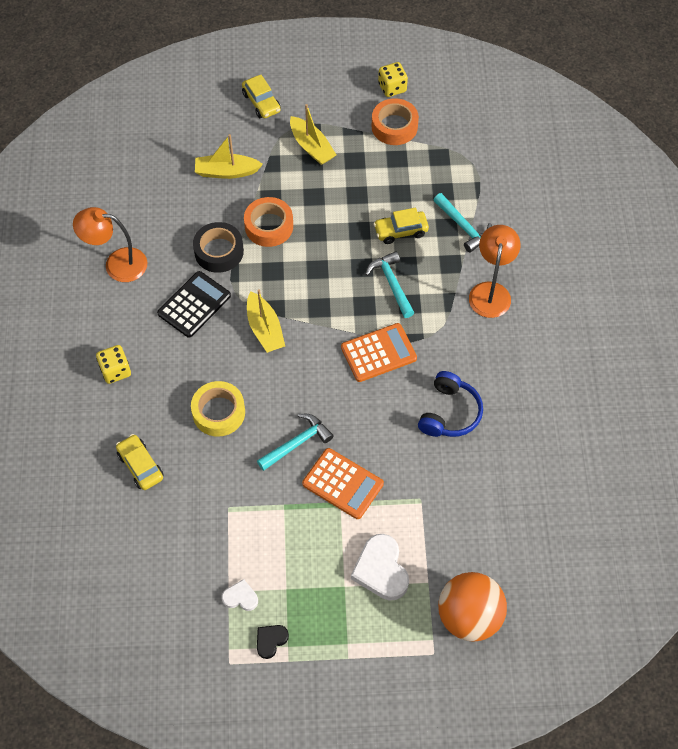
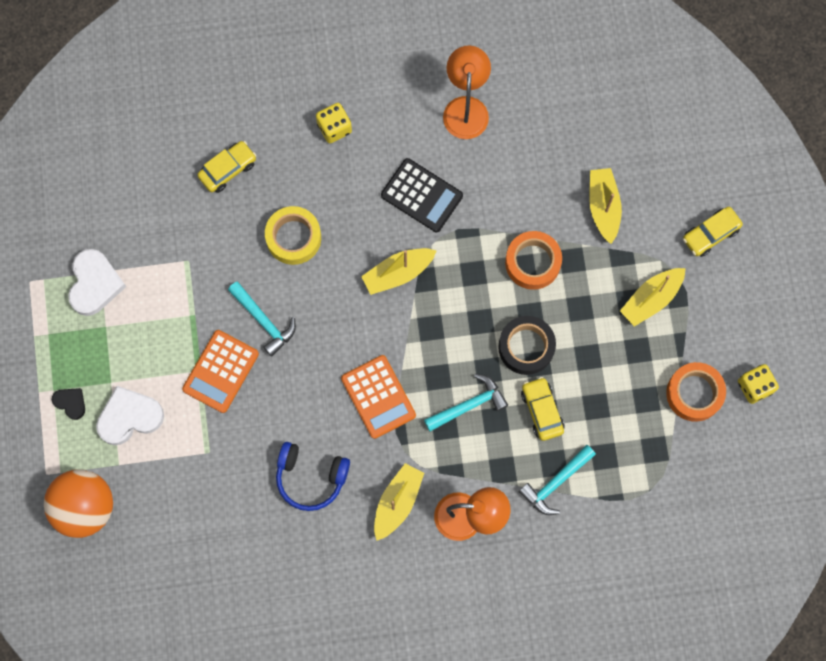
camera: 85 degrees right, 15 degrees up
(219, 251) = (493, 212): black tape -> black tape (526, 347)
(240, 597) = (95, 284): white heart -> white heart, size x1.85
(271, 641) = (53, 317): black heart -> black heart (70, 403)
(475, 345) = (397, 502): none -> yellow boat

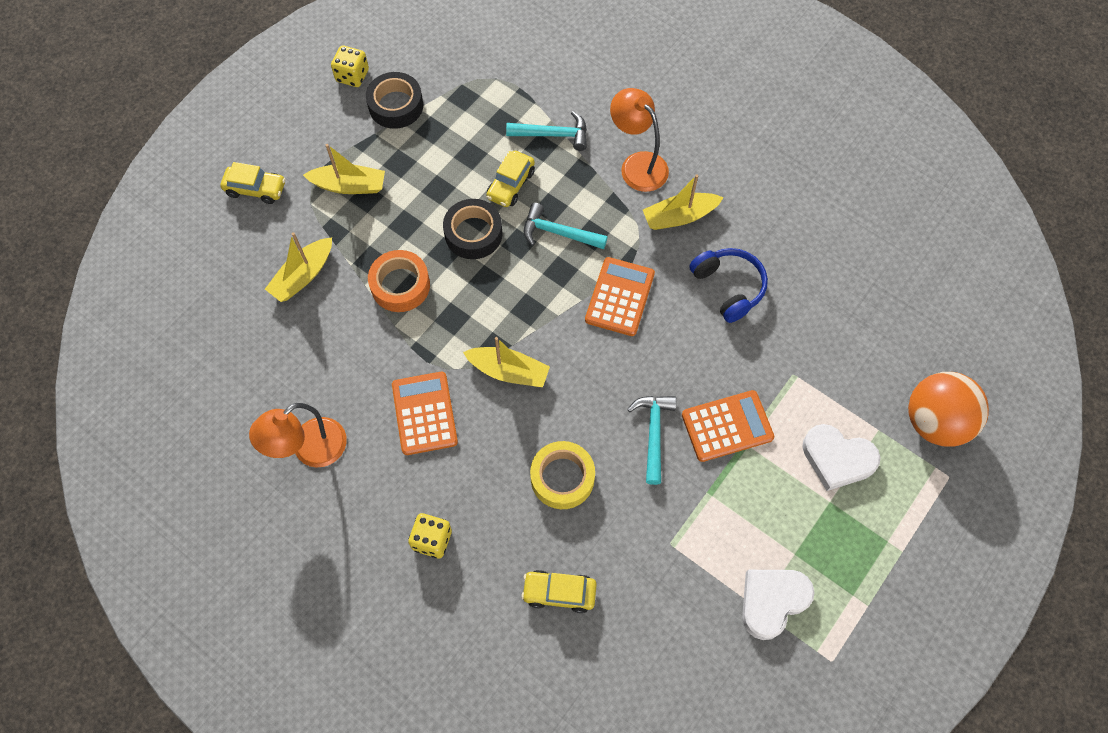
camera: 135 degrees left, 10 degrees down
(70, 403) = (880, 516): black heart -> none
(422, 195) = (424, 413): black calculator -> orange calculator
(694, 393) = (396, 105): orange tape -> black tape

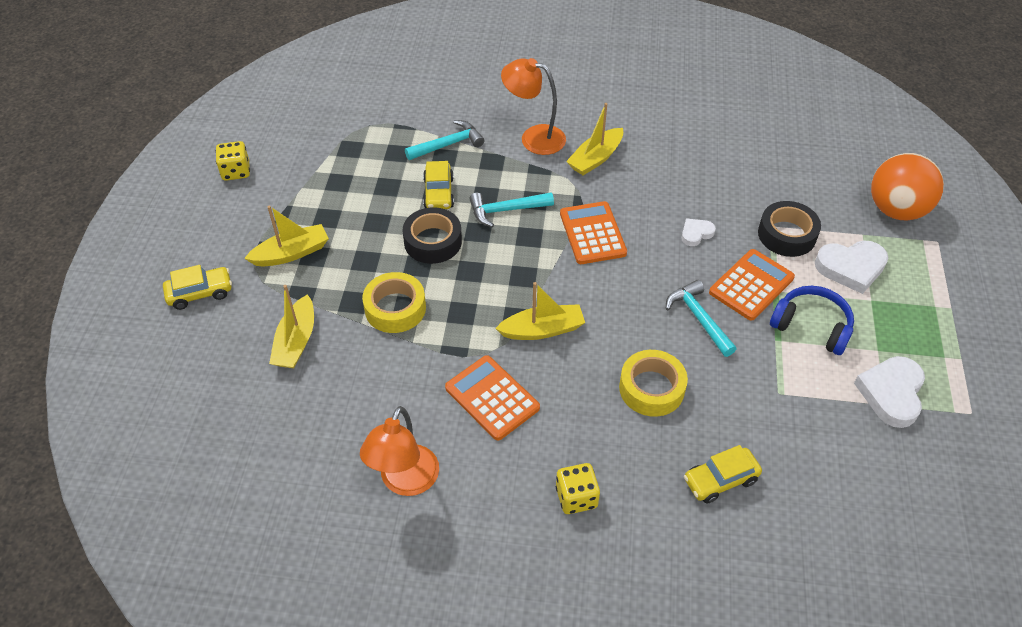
camera: 30 degrees left, 15 degrees down
(396, 105) = (293, 177): black tape -> black tape (787, 235)
(400, 285) = (395, 308): orange tape -> yellow tape
(716, 346) = (696, 233): none -> white heart
(728, 287) = (672, 189): blue headphones -> blue headphones (811, 326)

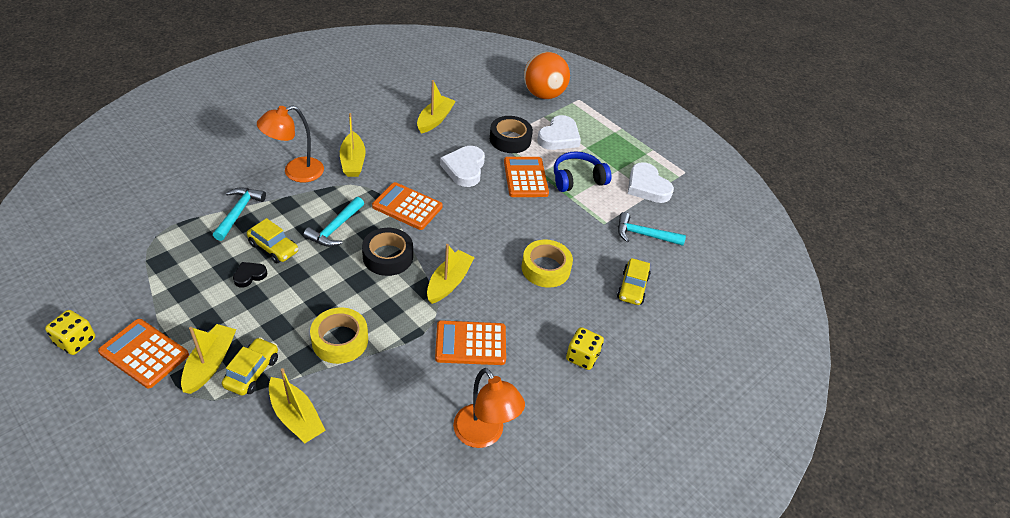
camera: 55 degrees left, 5 degrees down
(200, 293) = (167, 448): yellow car -> yellow car (252, 372)
(262, 212) = (144, 353): none -> orange calculator
(395, 204) = (249, 275): none -> black heart
(433, 241) = (310, 281): black tape -> black tape (388, 257)
(696, 233) = (464, 169): white heart -> white heart, size x1.85
(699, 318) = (522, 213): turquoise hammer -> turquoise hammer (644, 235)
(729, 165) = (435, 120): none -> yellow boat

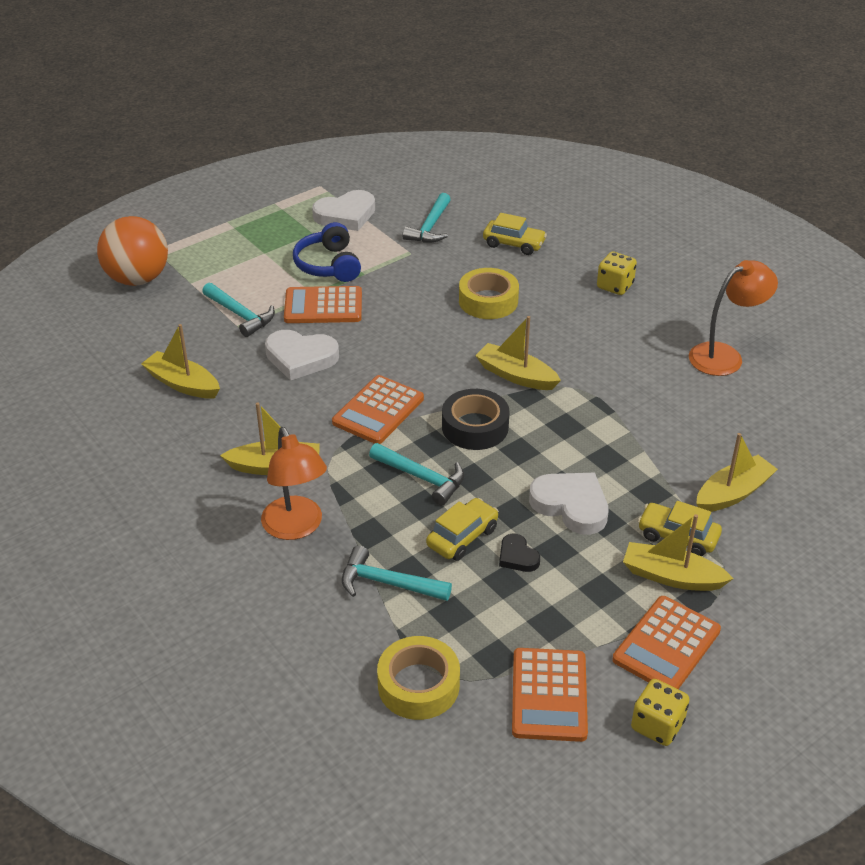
camera: 80 degrees left, 5 degrees down
(340, 340) = (618, 464): yellow tape -> yellow tape (418, 685)
(470, 343) = (608, 361): orange calculator -> orange calculator (549, 695)
(510, 139) = (240, 315): black tape -> turquoise hammer
(559, 137) = (240, 273): white heart -> white heart (571, 505)

